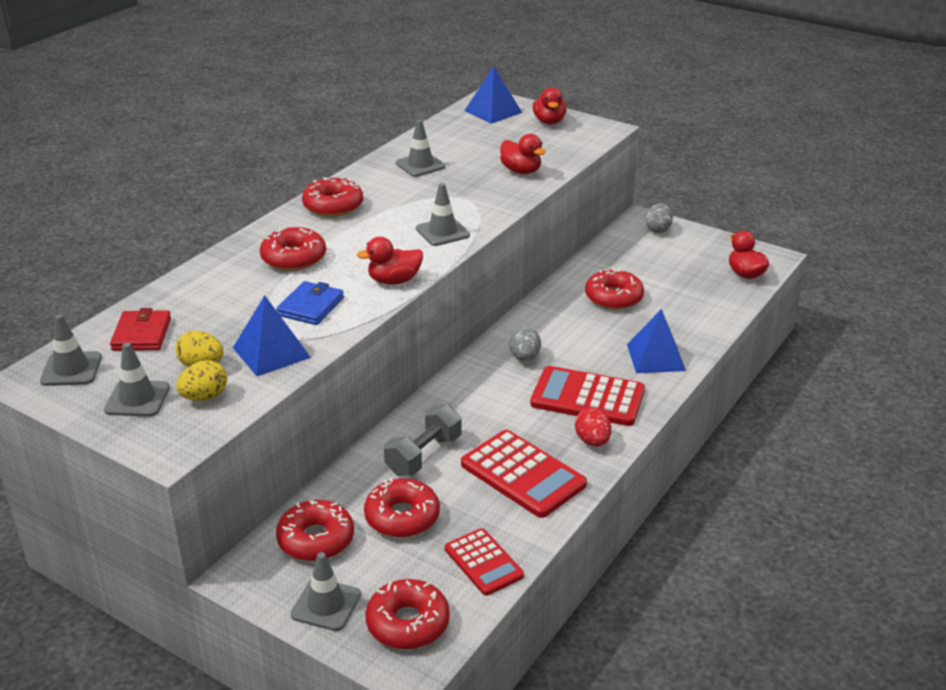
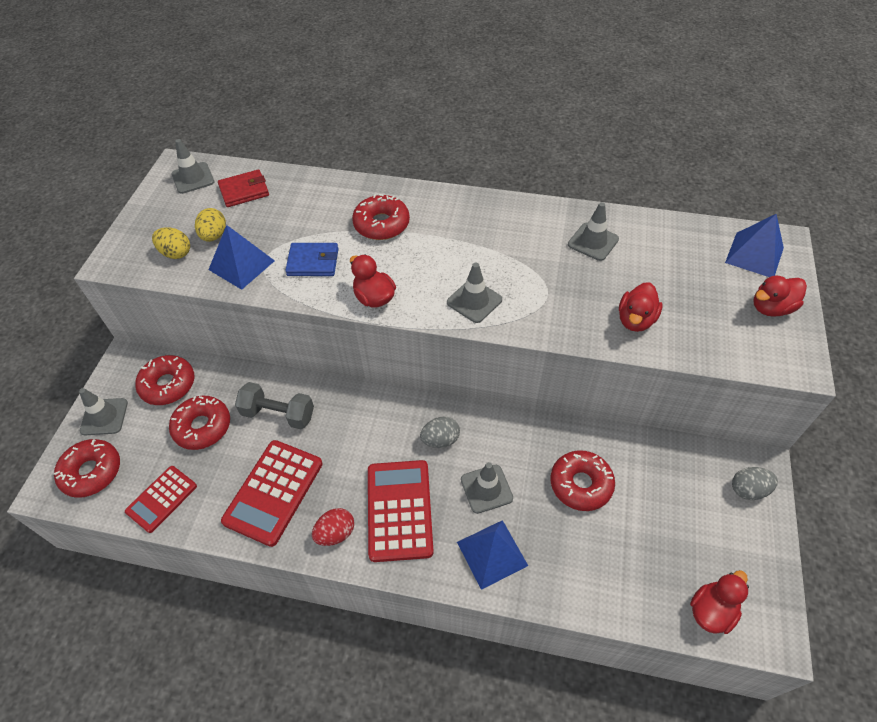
camera: 70 degrees right, 20 degrees up
(137, 399) = (166, 222): grey traffic cone -> grey traffic cone (486, 489)
(333, 206) = (479, 214): red donut -> none

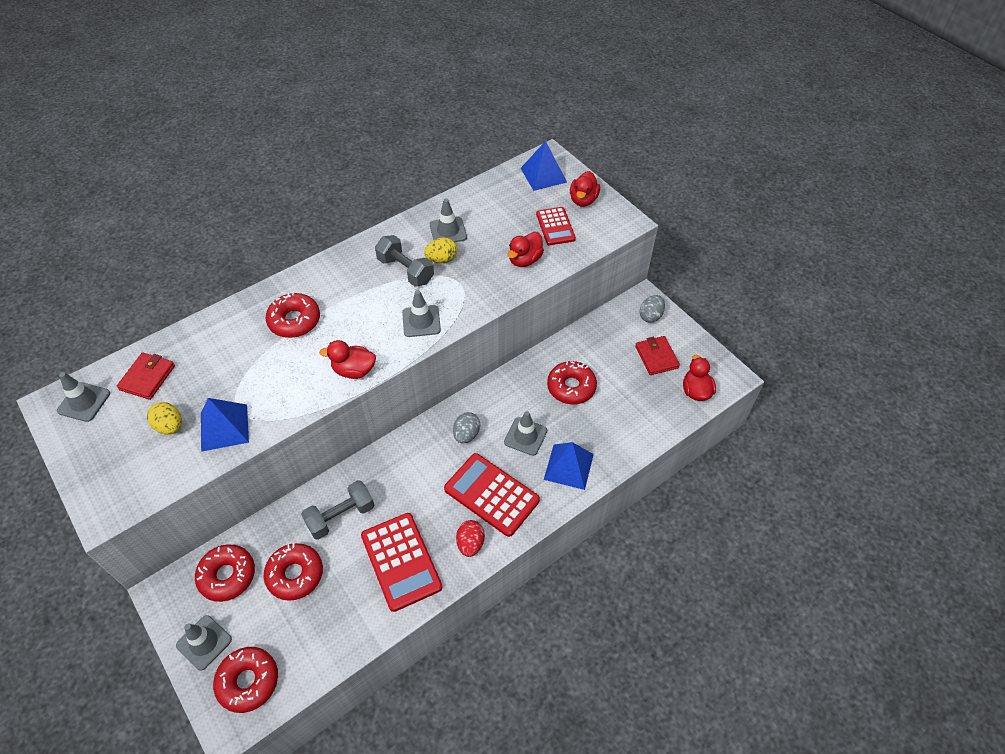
camera: 50 degrees left, 0 degrees up
(162, 499) = (328, 642): red calculator -> red calculator (555, 226)
(176, 253) = (155, 462): yellow egg -> yellow egg (442, 259)
(313, 262) = (278, 383): blue wallet -> none
(514, 249) = (405, 270): none -> grey dumbbell
(635, 320) = (525, 260): red duck -> red duck turned 60 degrees clockwise
(706, 536) = (656, 357): none -> red wallet

